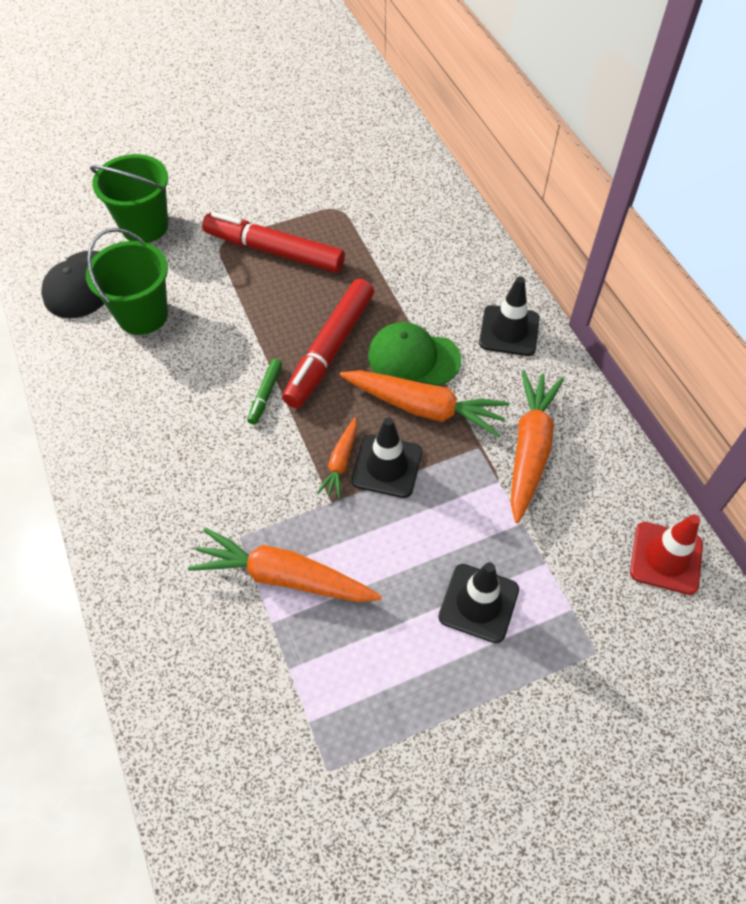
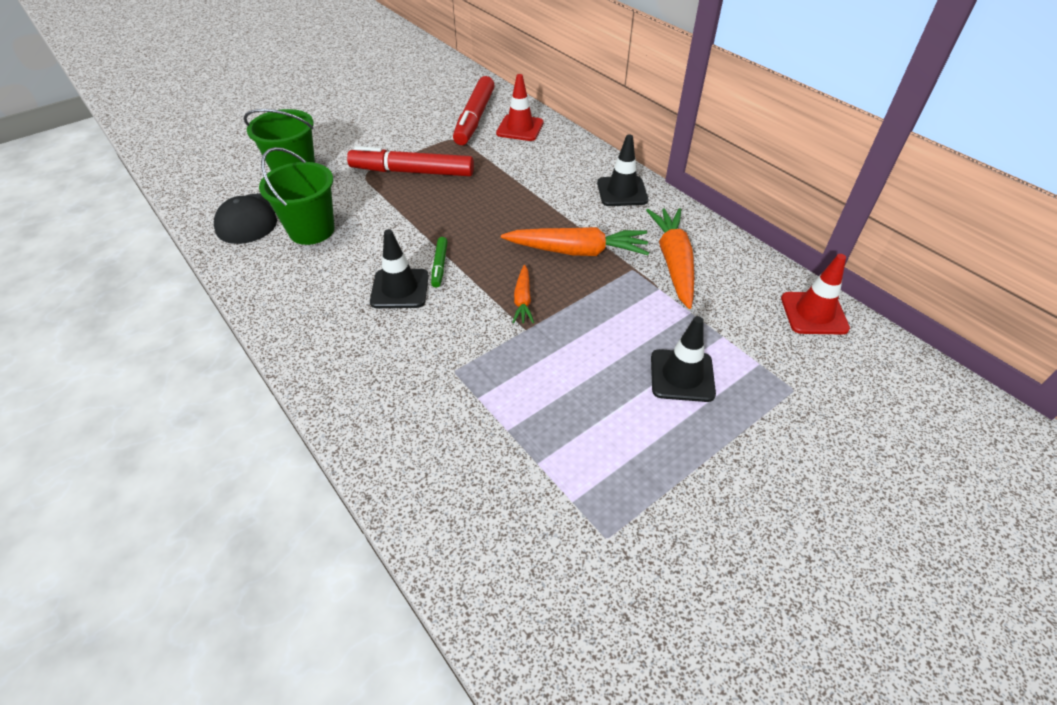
camera: 15 degrees left, 10 degrees down
(284, 577) = (505, 392): orange carrot -> none
(330, 350) = (483, 227): red marker -> red marker (475, 118)
(387, 466) = (563, 295): black traffic cone -> black traffic cone (400, 289)
(413, 358) = (554, 220): green cap -> none
(421, 206) = (520, 128): none -> red traffic cone

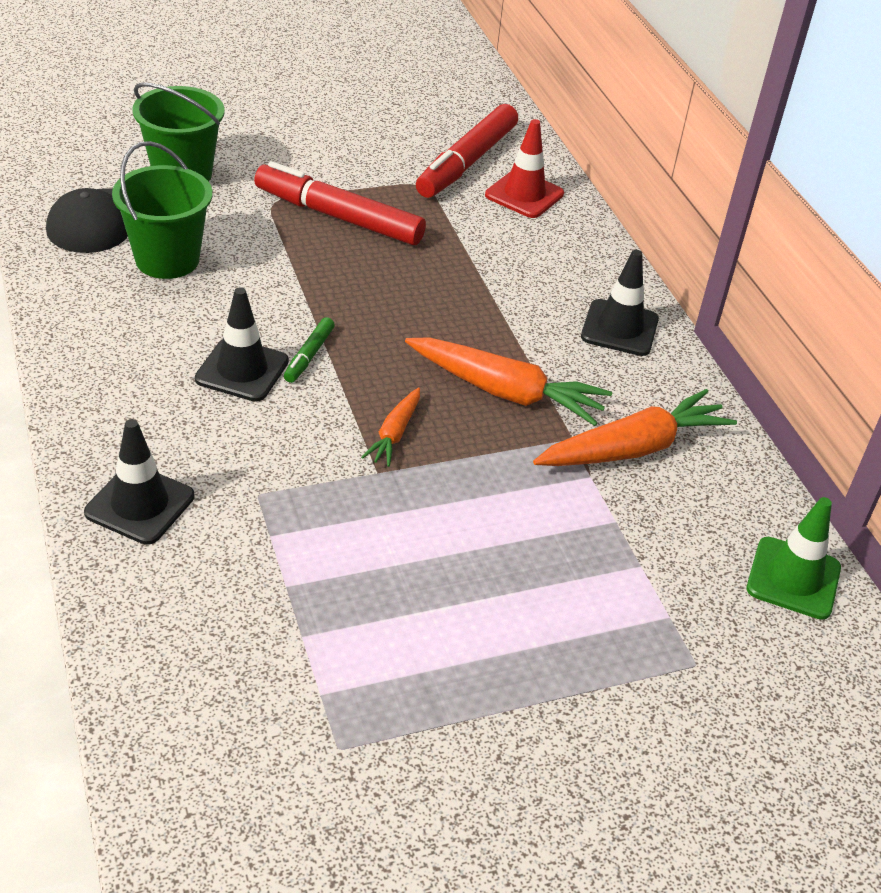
camera: 15 degrees right, 5 degrees down
(673, 263) = (633, 448): orange carrot -> orange carrot turned 45 degrees clockwise
(682, 376) = (551, 596): black traffic cone -> black traffic cone (140, 504)
(814, 313) = (793, 578): red traffic cone -> green traffic cone

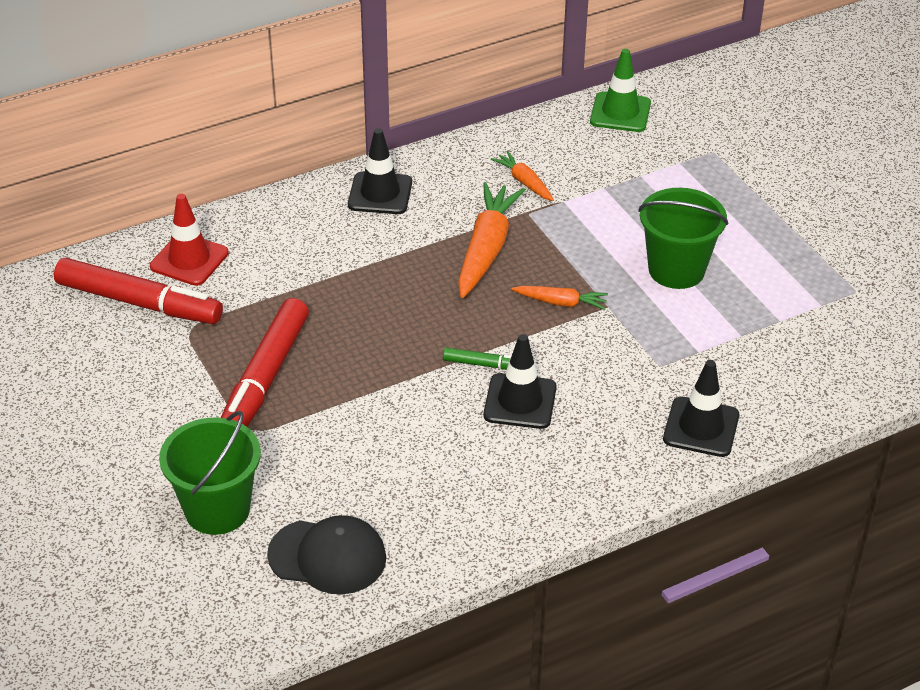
camera: 95 degrees left, 0 degrees up
(167, 259) = (376, 486): green bucket -> green bucket (676, 270)
(633, 448) = (524, 182): orange carrot -> orange carrot, size x0.53

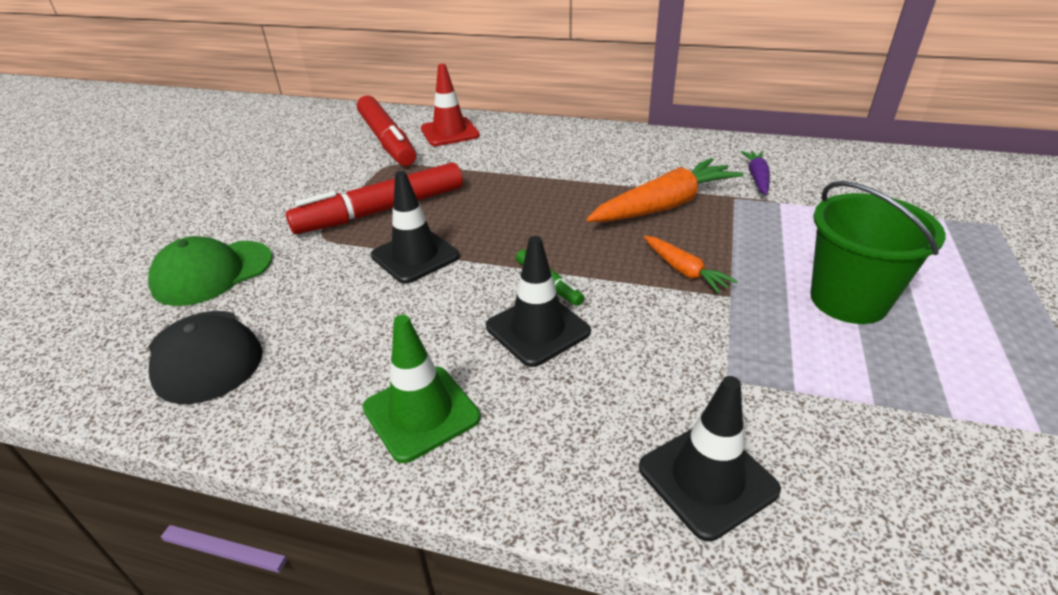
camera: 45 degrees right, 5 degrees down
(217, 509) = (212, 273): green bucket -> green cap
(380, 194) = (626, 145): black traffic cone -> black traffic cone (415, 256)
(524, 182) = (757, 178): orange carrot -> purple carrot
(620, 112) = (910, 166): green traffic cone -> green traffic cone (421, 413)

